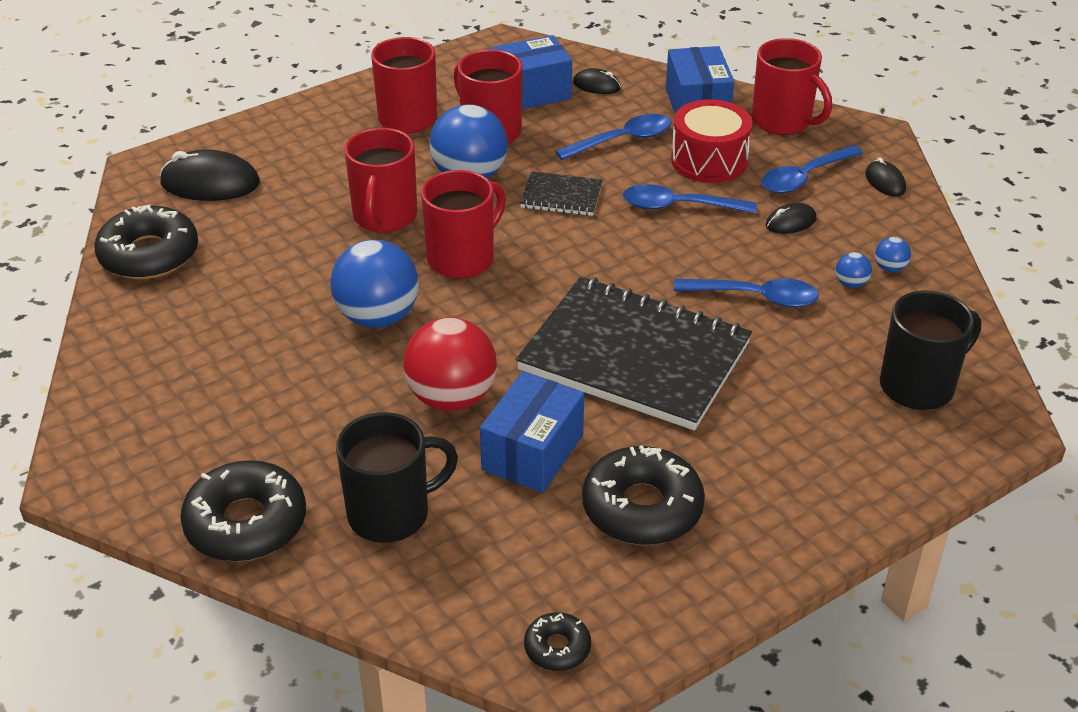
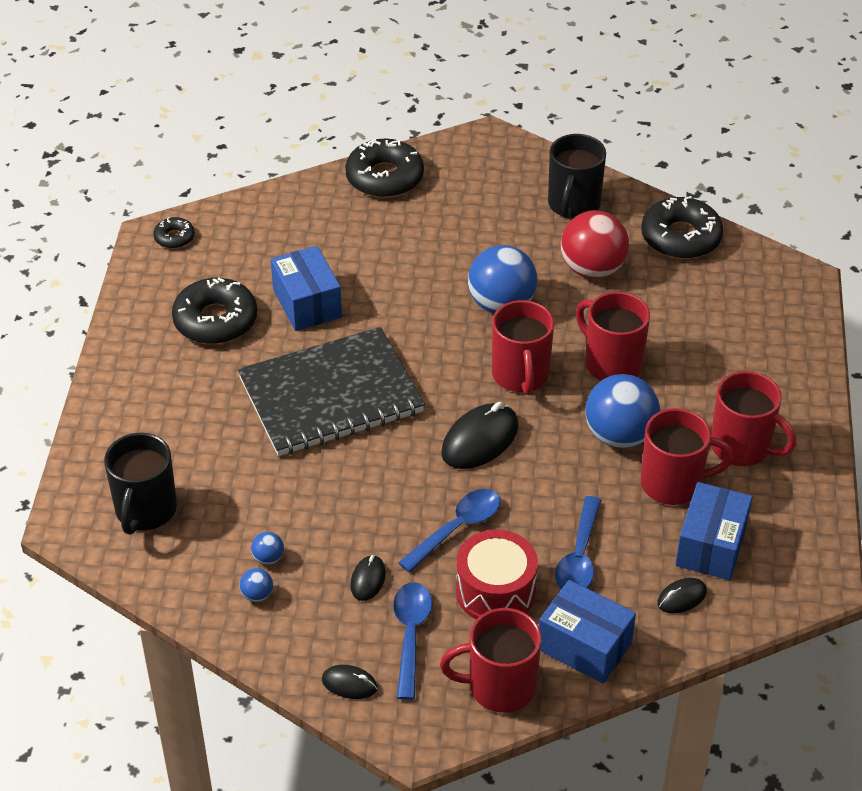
camera: 130 degrees right, 5 degrees up
(210, 183) = (745, 299): black mouse -> black mouse (480, 440)
(391, 514) = (328, 228): black mug -> black mug (573, 205)
(451, 398) = (390, 297): red ball -> red ball (592, 269)
(561, 196) = (540, 470): black notebook -> none
(755, 297) = (315, 495): blue spoon -> none

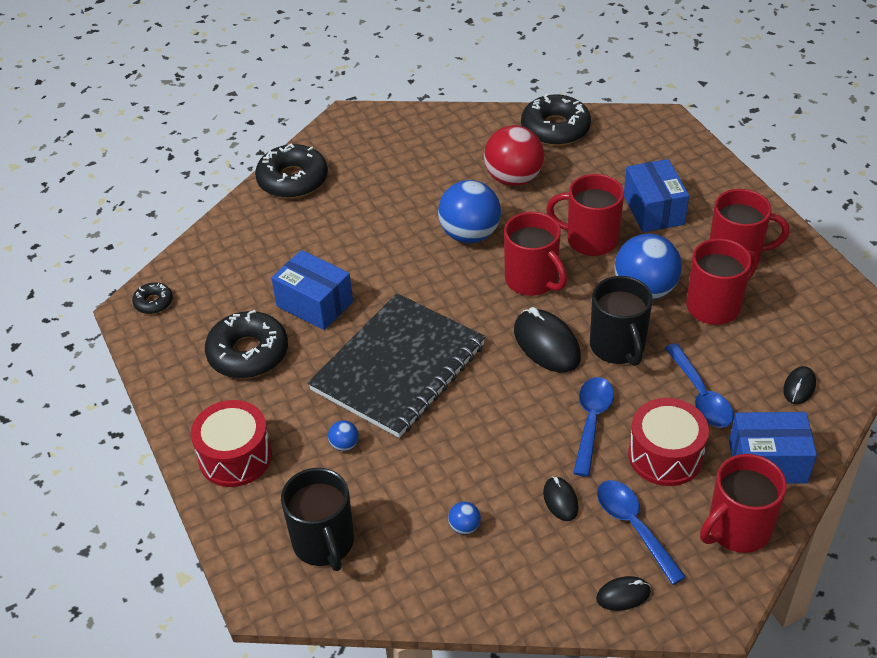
camera: 30 degrees left, 0 degrees up
(134, 404) = (235, 457): none -> red drum
(257, 595) = (482, 563): blue ball -> blue ball (344, 445)
(480, 440) = (546, 344): black mouse -> black mouse turned 45 degrees counterclockwise
(573, 205) = (457, 139): black mug -> black mug (618, 347)
(711, 546) = (782, 338): blue box -> blue box (653, 210)

